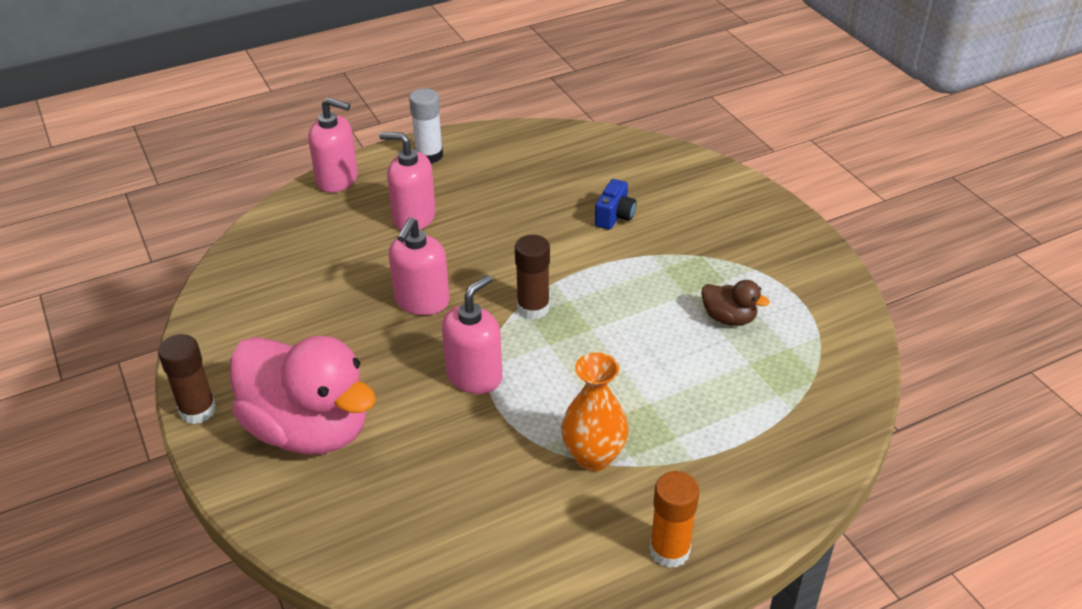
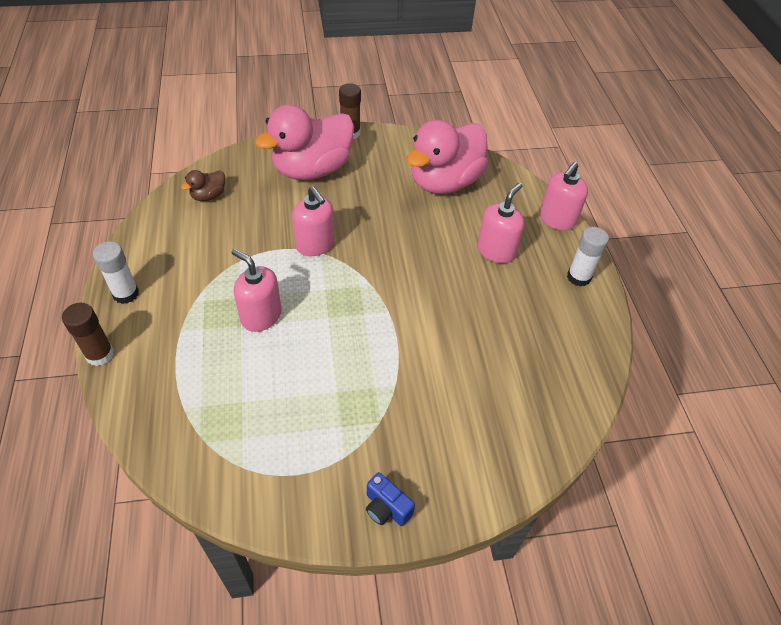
camera: 105 degrees right, 10 degrees up
(295, 282) = (444, 182): none -> pink duck
(422, 301) = (399, 235): pink soap dispenser -> pink soap dispenser (261, 316)
(533, 308) = (365, 291): brown glue stick -> brown glue stick (100, 354)
(593, 457) = (215, 281): orange vase -> none
(615, 216) = (455, 377): blue camera -> blue camera (386, 508)
(669, 550) = (126, 294): orange glue stick -> white glue stick
(729, 318) = (295, 409): brown duck -> brown duck (208, 196)

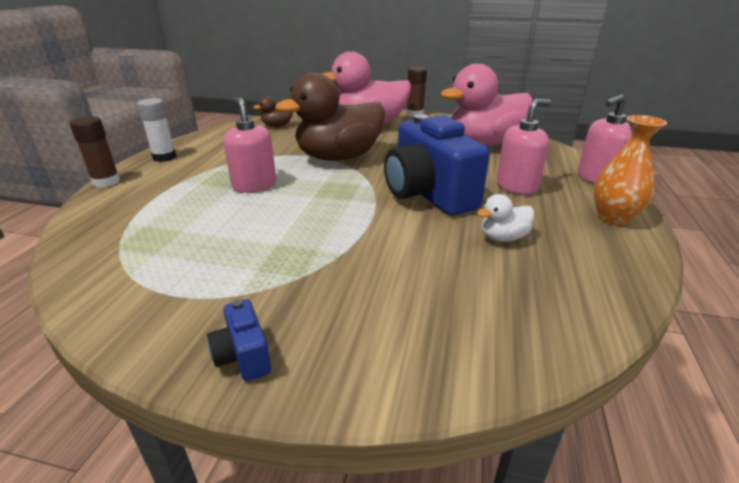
camera: 25 degrees right, 20 degrees down
(315, 245) = (339, 157): pink soap dispenser -> brown duck
(427, 285) = (428, 195): none -> blue camera
(506, 328) = (503, 238): none -> white duck
(578, 277) = (613, 218): white glue stick -> orange vase

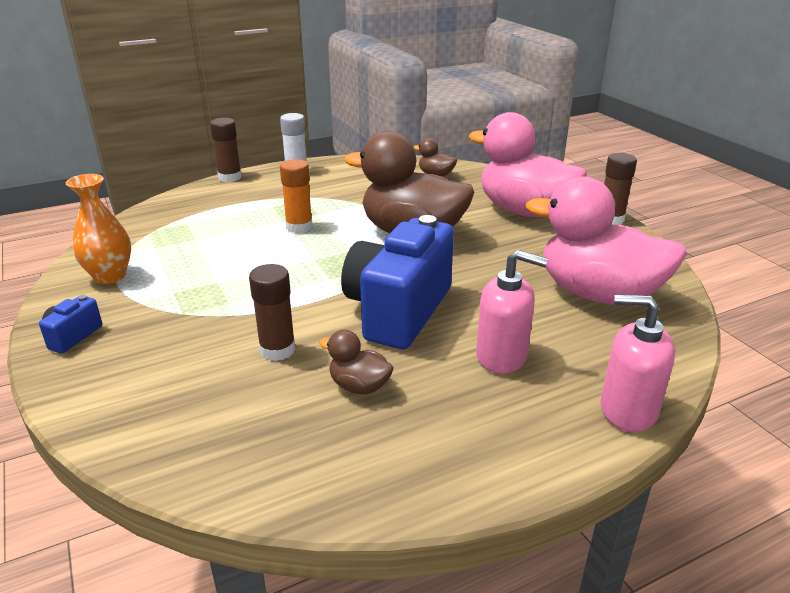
camera: 50 degrees right, 0 degrees up
(254, 185) = (299, 227): pink soap dispenser -> orange glue stick
(420, 251) = (277, 349): none -> brown glue stick
(503, 238) = (359, 386): white duck -> brown duck
(613, 218) = (511, 452): orange vase -> orange vase (110, 276)

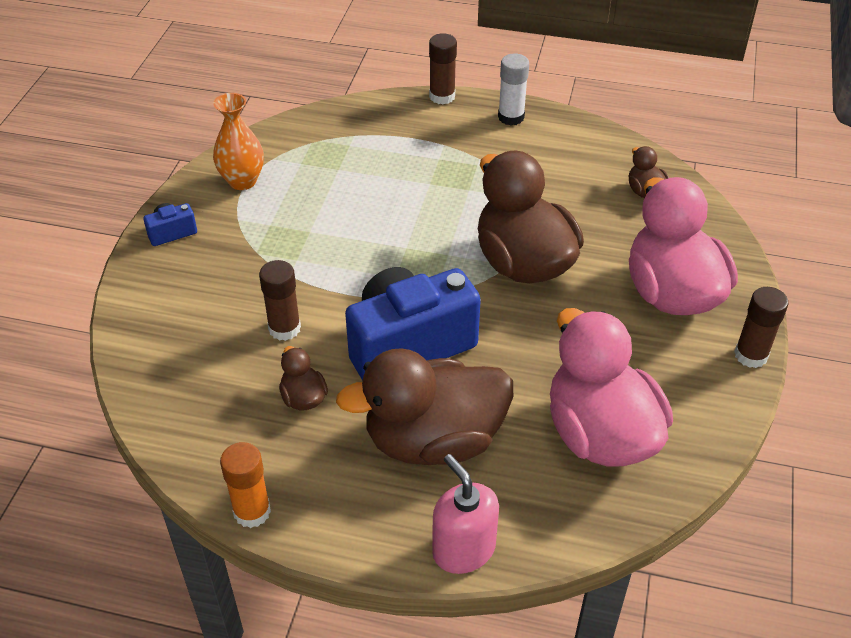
camera: 40 degrees right, 15 degrees up
(299, 227) = (434, 199): orange glue stick -> orange glue stick (252, 511)
(502, 356) = (433, 440): pink soap dispenser -> brown duck

